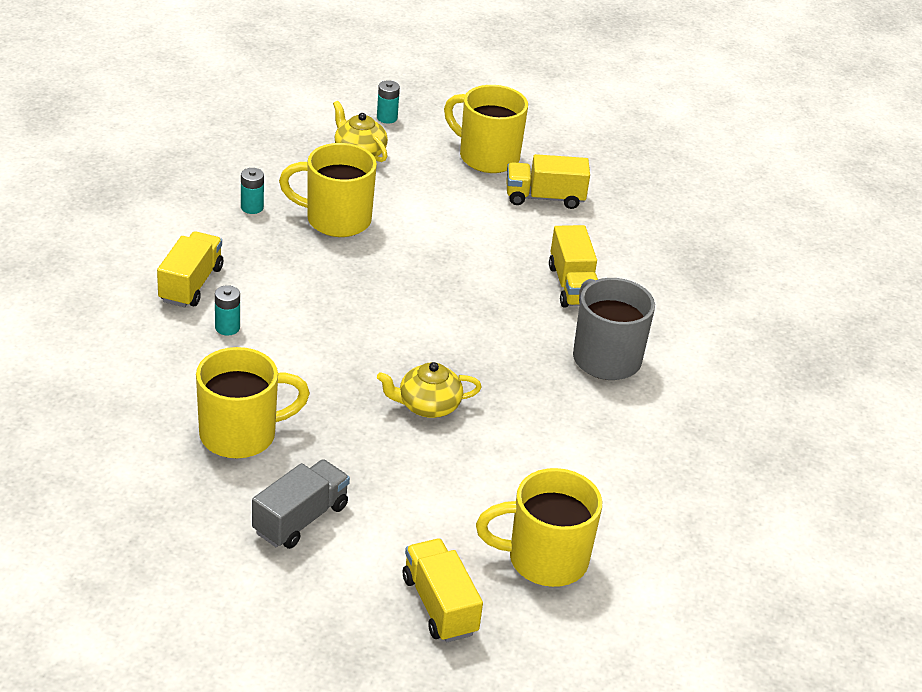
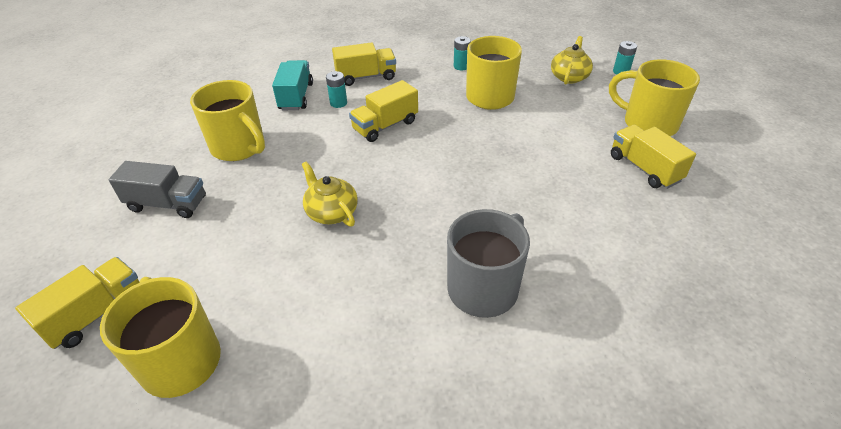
camera: 65 degrees right, 5 degrees up
(173, 355) = (296, 97): none -> turquoise truck
(487, 157) = (648, 124): yellow mug -> yellow mug turned 60 degrees counterclockwise
(572, 285) = (556, 228): yellow truck -> yellow truck (385, 126)

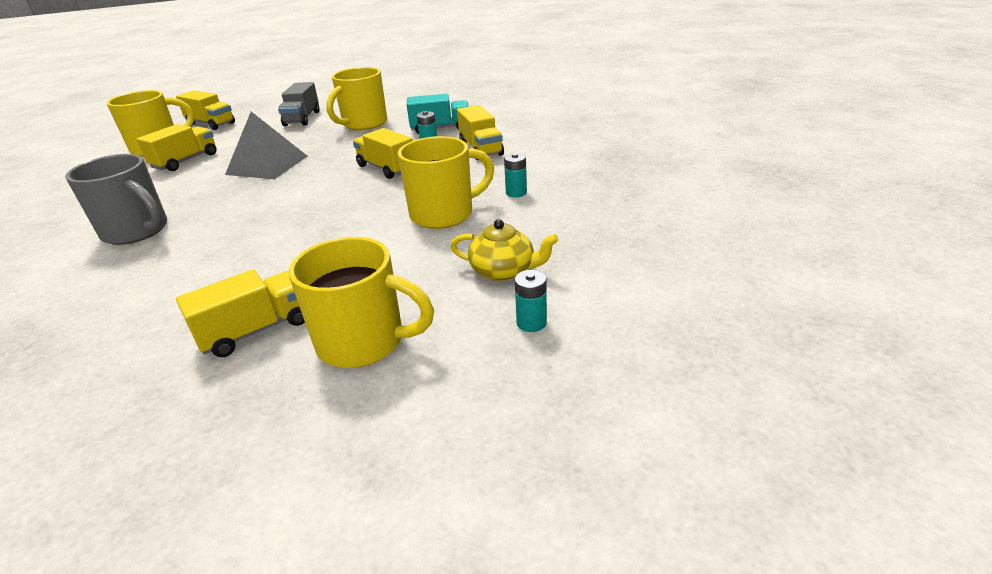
camera: 85 degrees right, 10 degrees down
(269, 302) = (185, 161): none -> yellow truck
(331, 212) = (267, 165): yellow teapot -> grey pyramid
(648, 124) = (364, 342): yellow mug -> yellow mug turned 75 degrees clockwise

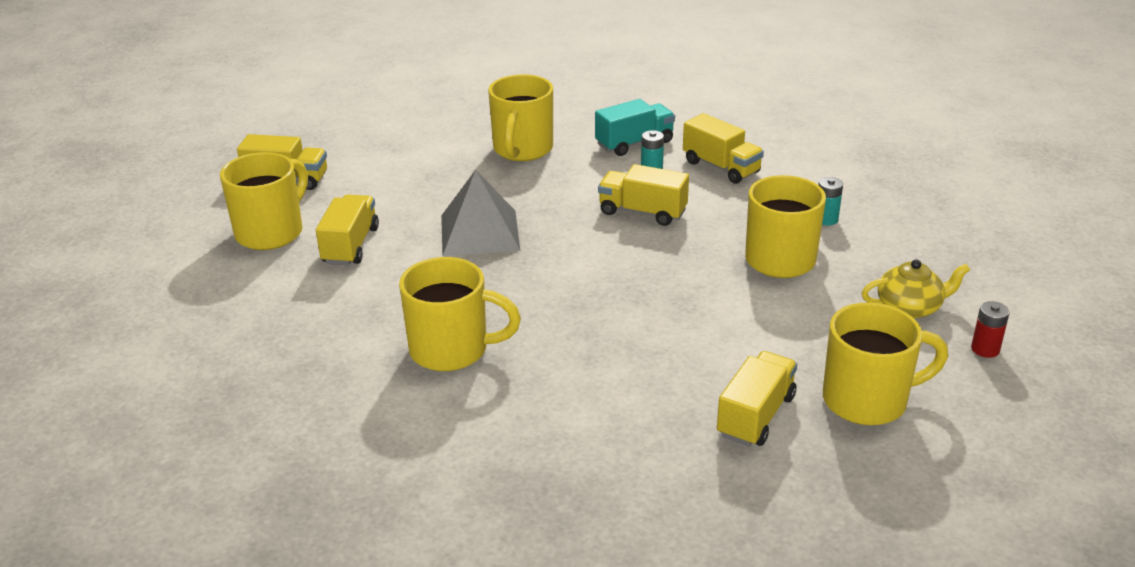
camera: 25 degrees left, 0 degrees up
(137, 231) = (452, 350): grey mug -> yellow mug
(302, 118) = (418, 152): grey truck -> none
(531, 323) = (985, 349): turquoise battery -> red battery

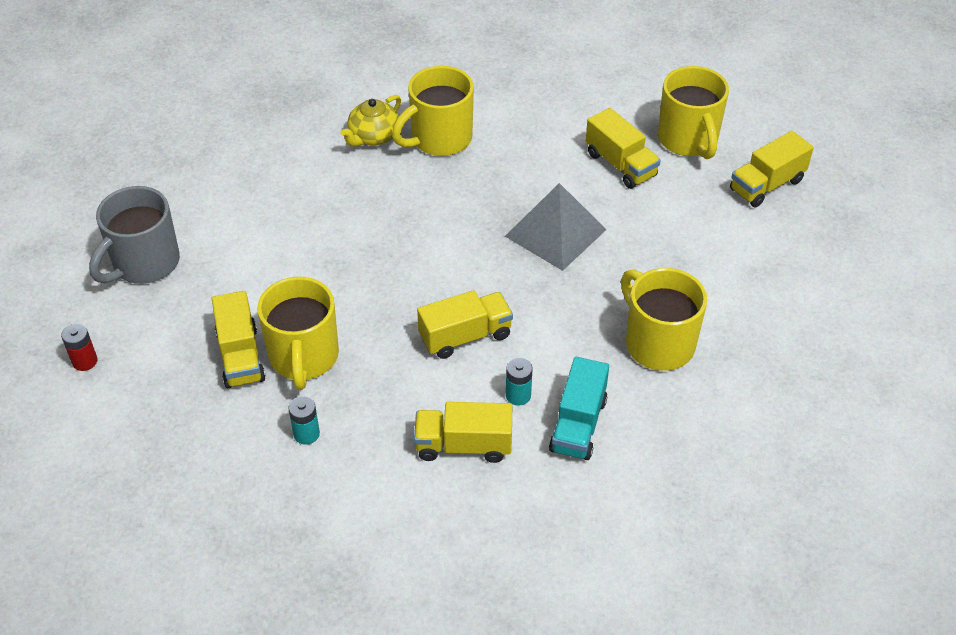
camera: 135 degrees right, 15 degrees up
(756, 416) = (208, 210): yellow truck -> yellow truck (241, 356)
(868, 400) = (144, 264): yellow mug -> grey mug
(910, 307) = (165, 369): yellow teapot -> yellow teapot (373, 136)

